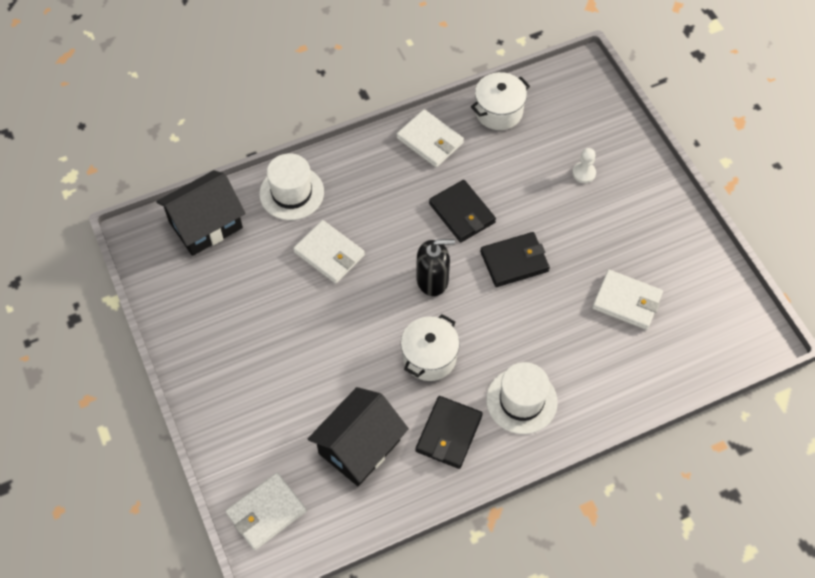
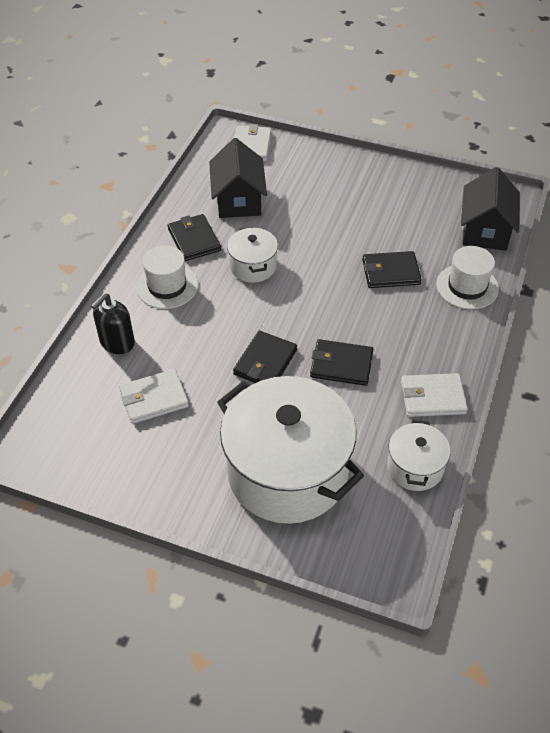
camera: 135 degrees right, 10 degrees down
(329, 254) = (390, 272): white wallet -> black wallet
(432, 280) = (306, 308): black soap dispenser -> black soap dispenser (117, 342)
(583, 173) = (287, 472): white pawn -> white pot

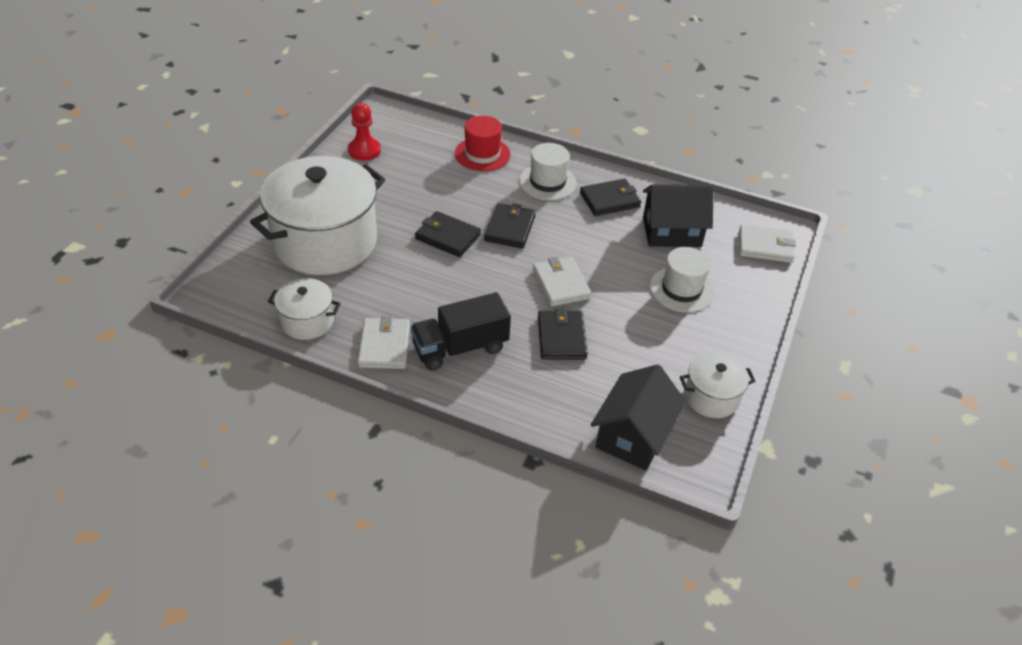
camera: 90 degrees right, 5 degrees down
(109, 458) = (364, 150): none -> red pawn
(117, 342) = (482, 154): black soap dispenser -> red hat
(154, 399) = (418, 172): white wallet -> white wallet (561, 284)
(253, 266) = (572, 236): white pot -> white pot (711, 397)
(341, 365) = (436, 285): black wallet -> black wallet (509, 228)
(420, 340) = (460, 347): none -> black truck
(467, 286) = (536, 400): white hat -> white hat (681, 289)
(485, 230) = (633, 436): black house -> black house turned 75 degrees counterclockwise

